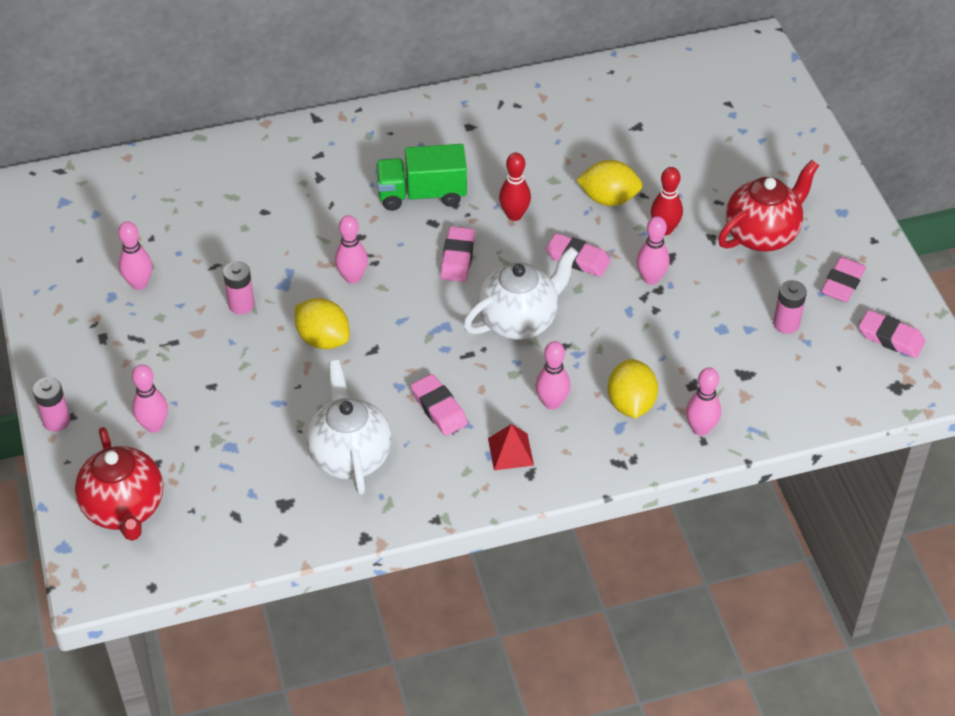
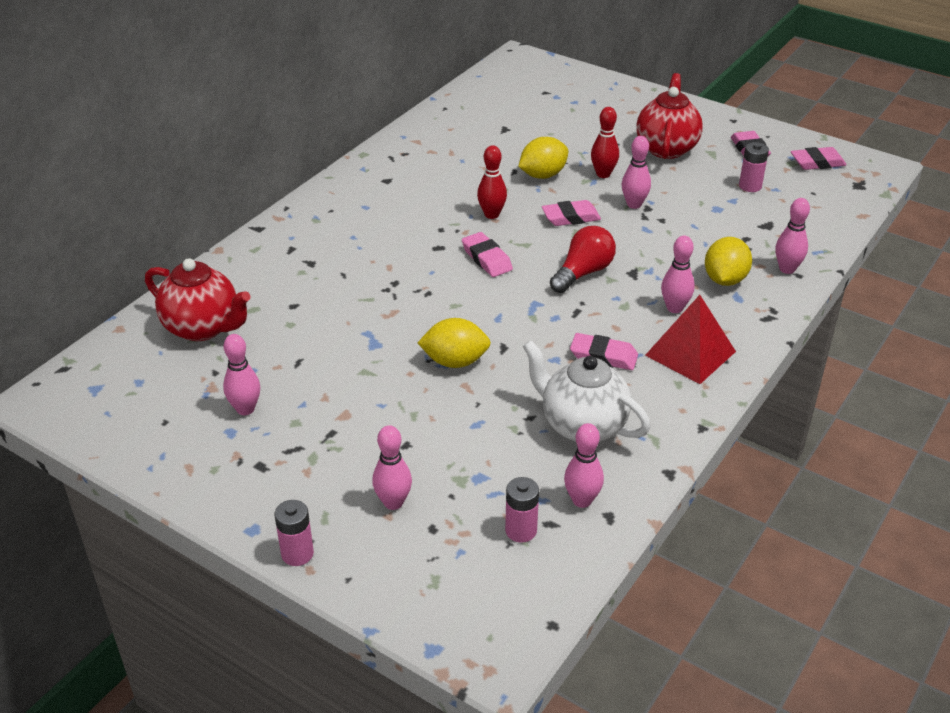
camera: 40 degrees left, 10 degrees down
(125, 509) = (450, 581): red teapot -> red teapot (203, 328)
(241, 304) = (356, 375): pink battery -> pink battery (521, 530)
(352, 277) = (424, 311): pink bowling pin -> pink bowling pin (582, 500)
(422, 194) = (406, 235): green truck -> none
(510, 451) = (690, 353): red pyramid -> red pyramid, size x1.68
(519, 321) = (583, 273): white teapot -> red light bulb
(631, 403) = (725, 279): yellow lemon -> yellow lemon turned 60 degrees clockwise

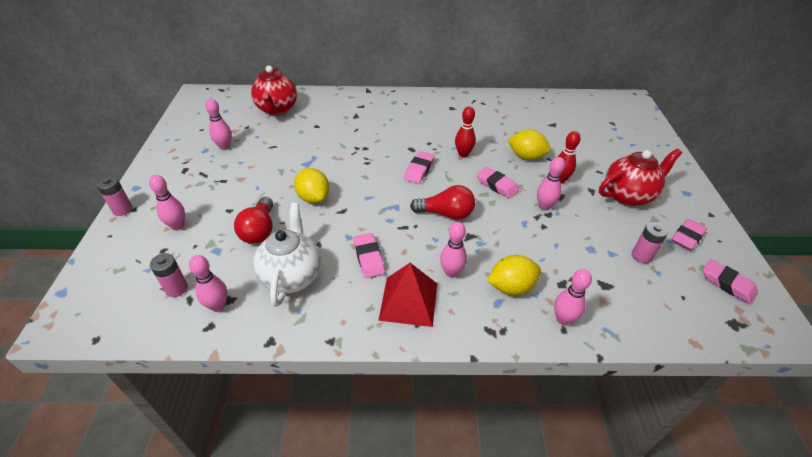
camera: 55 degrees right, 5 degrees up
(475, 428) = (259, 230): none -> red light bulb

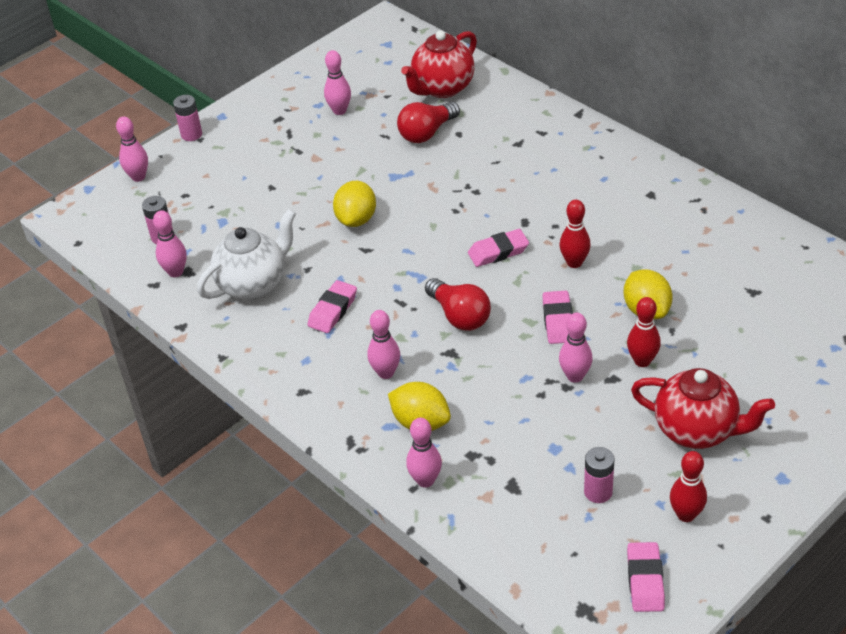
camera: 50 degrees right, 0 degrees up
(178, 226) = (216, 178): pink bowling pin -> pink bowling pin (138, 177)
(259, 230) = (274, 224): red light bulb -> red light bulb (427, 133)
(408, 301) = (317, 370): red pyramid -> none
(687, 237) = (686, 515): pink eraser -> red bowling pin

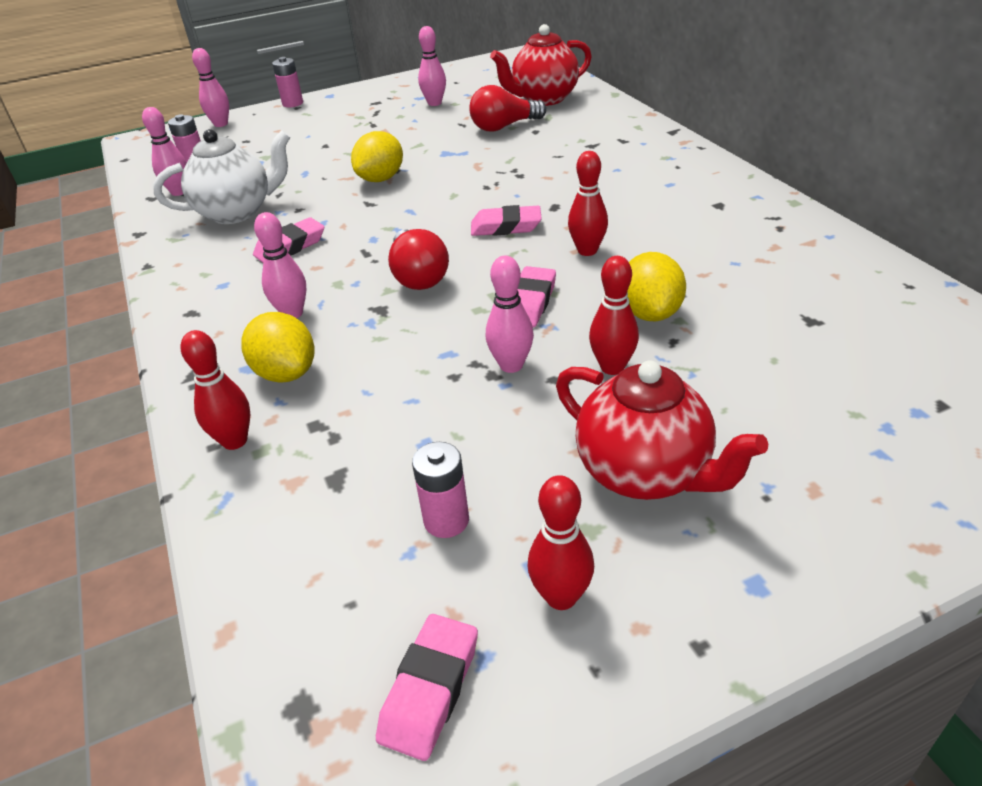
camera: 20 degrees right, 5 degrees down
(425, 480) = (235, 441): pink bowling pin -> red bowling pin

